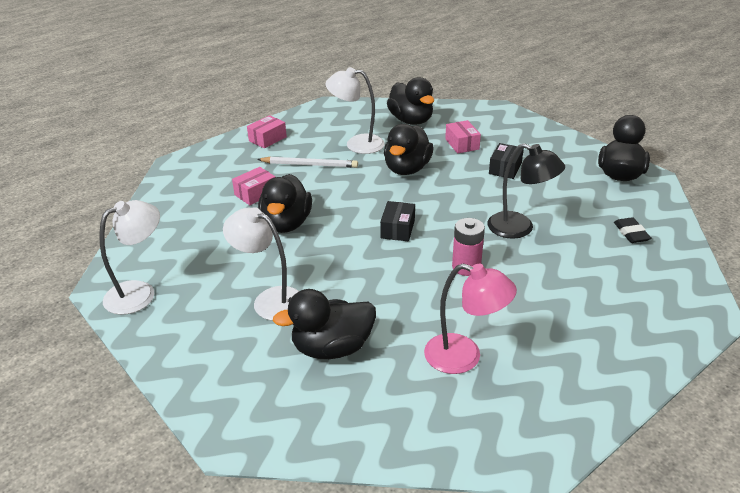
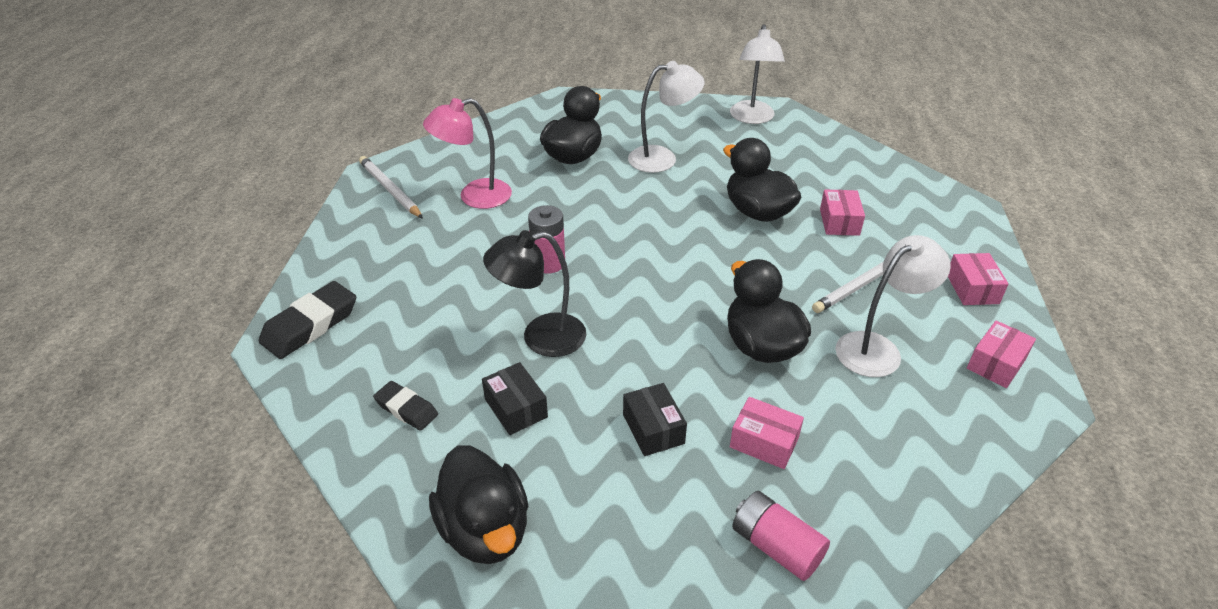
camera: 135 degrees right, 5 degrees up
(321, 119) = (996, 364): none -> pink box
(397, 229) = (658, 264): black box -> black box (516, 408)
(411, 120) = (898, 447): black duck -> none
(501, 123) = (776, 546): none -> pink battery
(537, 417) = (390, 190): none -> white pencil
(676, 314) = (310, 325): none -> black eraser

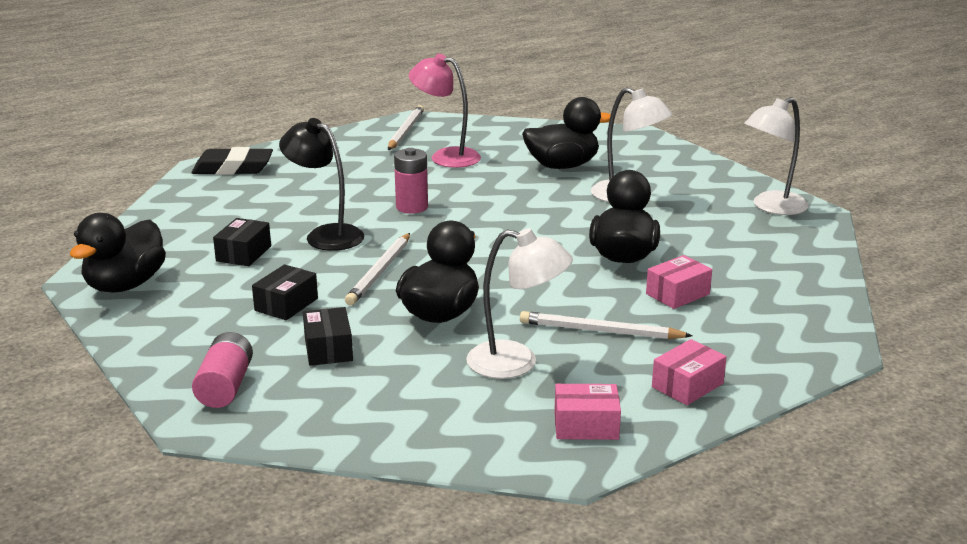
camera: 50 degrees right, 15 degrees down
(406, 409) = (198, 223): black eraser -> none
(650, 341) = (380, 272): none -> white pencil
(764, 442) = (328, 349): pink box -> black box

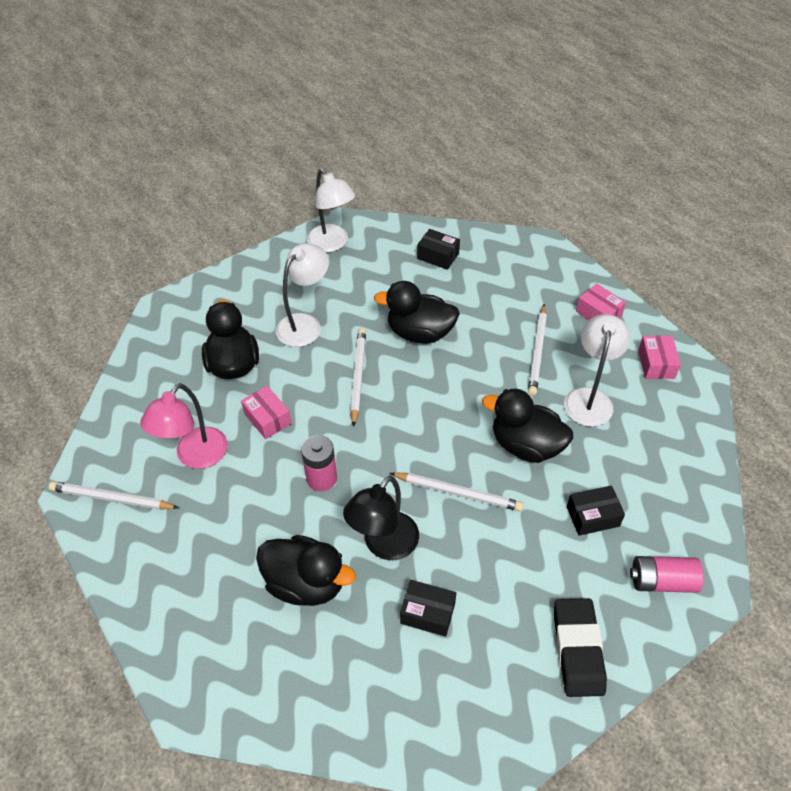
camera: 90 degrees left, 25 degrees up
(125, 285) = (504, 714): black duck -> black duck (306, 583)
(233, 168) = (199, 670): black eraser -> black eraser (578, 649)
(286, 304) = (525, 558): black box -> black box (438, 256)
(549, 222) = (358, 376): none -> white pencil
(677, 294) = (478, 308): pink box -> pink box (268, 418)

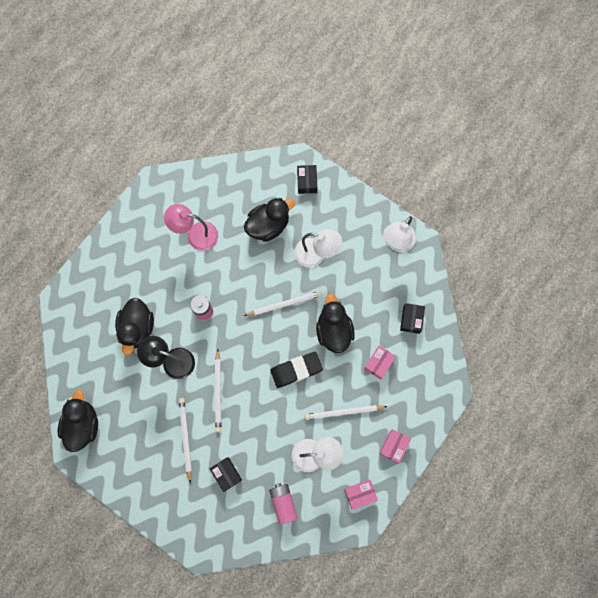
camera: 70 degrees right, 25 degrees up
(112, 498) = (156, 204): white pencil -> white pencil (186, 438)
(268, 418) = (235, 263): pink box -> pink box (379, 363)
(427, 613) = (139, 397): black box -> black box (307, 182)
(526, 445) = (265, 423): black duck -> black duck (83, 425)
(578, 649) = (142, 482): black eraser -> black eraser (296, 370)
(662, 581) = (196, 521): pink battery -> pink battery (283, 503)

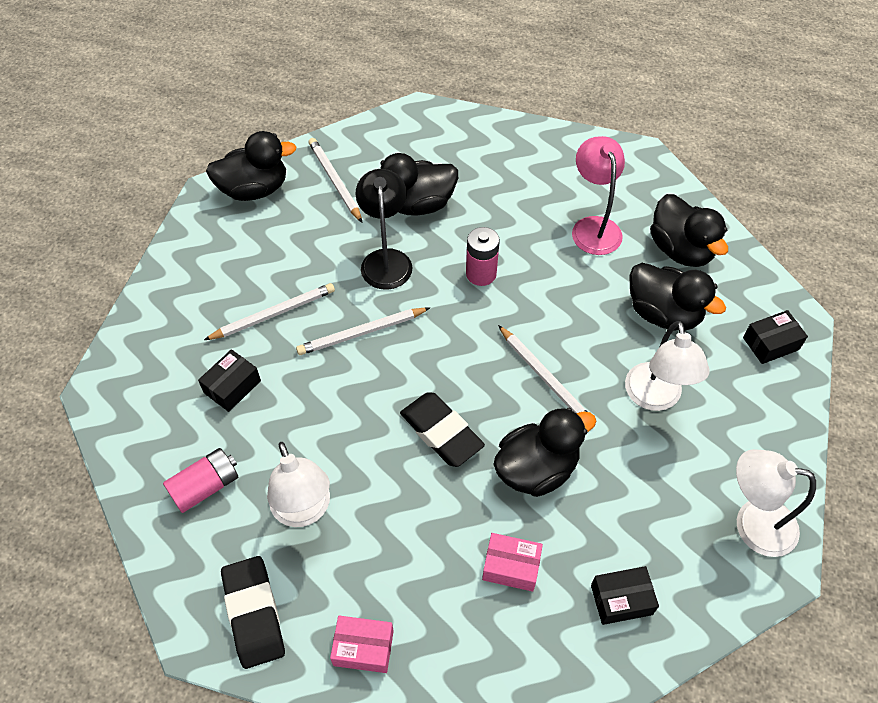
camera: 70 degrees right, 20 degrees down
(231, 196) = (680, 250): none -> black duck
(344, 412) = (397, 534): white pencil -> white pencil (335, 181)
(360, 494) = (254, 613): pink box -> black eraser

